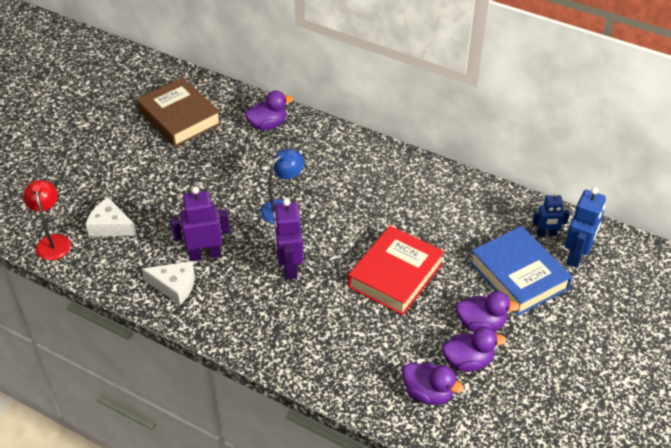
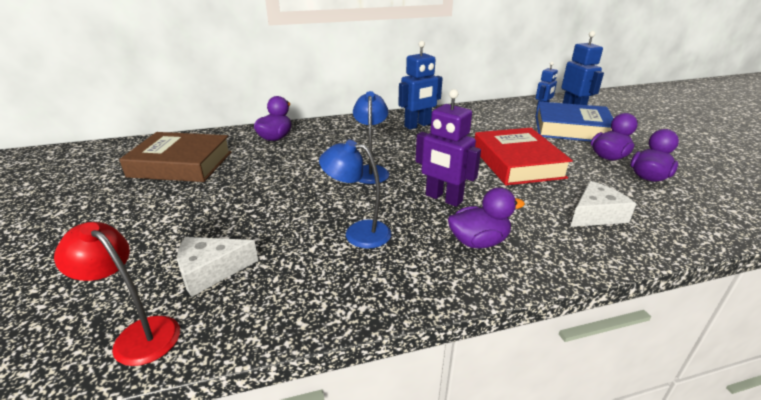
camera: 45 degrees left, 15 degrees down
(174, 286) = (370, 274): white cheese -> white cheese (595, 215)
(205, 254) = (358, 232): purple robot -> blue lamp
(392, 180) = (417, 125): none -> blue robot
(428, 393) = (677, 207): purple duck -> purple duck (478, 242)

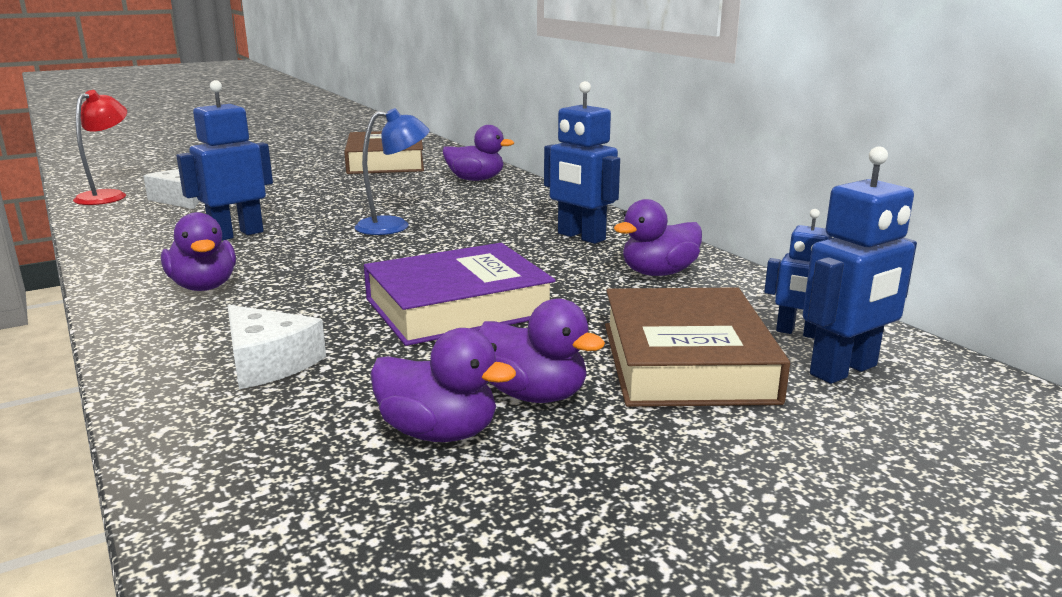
camera: 75 degrees right, 10 degrees down
(358, 232) = (236, 234): blue lamp -> blue robot
(443, 198) = (318, 265): purple robot -> none
(476, 118) = (658, 273): none -> purple duck
(517, 163) = (458, 307): red book -> purple book
(571, 129) = (686, 361): blue book -> brown book

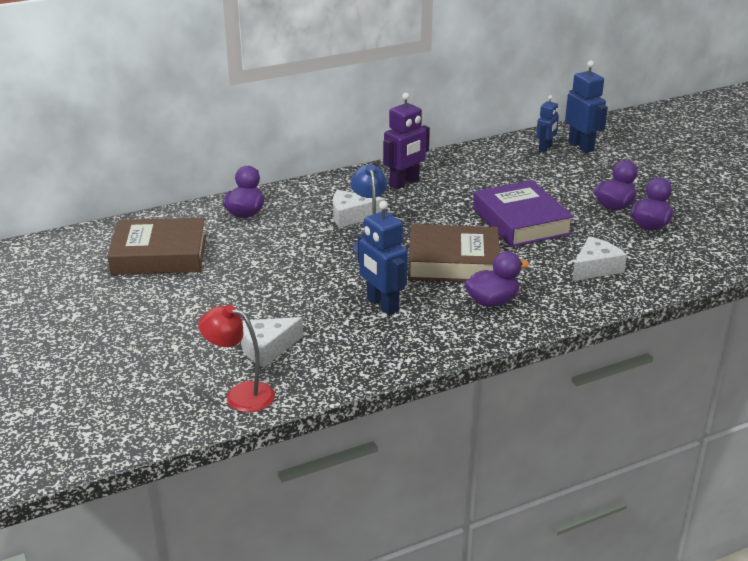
camera: 85 degrees left, 10 degrees up
(471, 216) = (351, 216): none -> white cheese
(581, 237) = (404, 183): blue robot -> purple robot
(658, 273) = (470, 168): purple duck -> none
(686, 361) = (578, 174): brown book -> brown book (453, 262)

